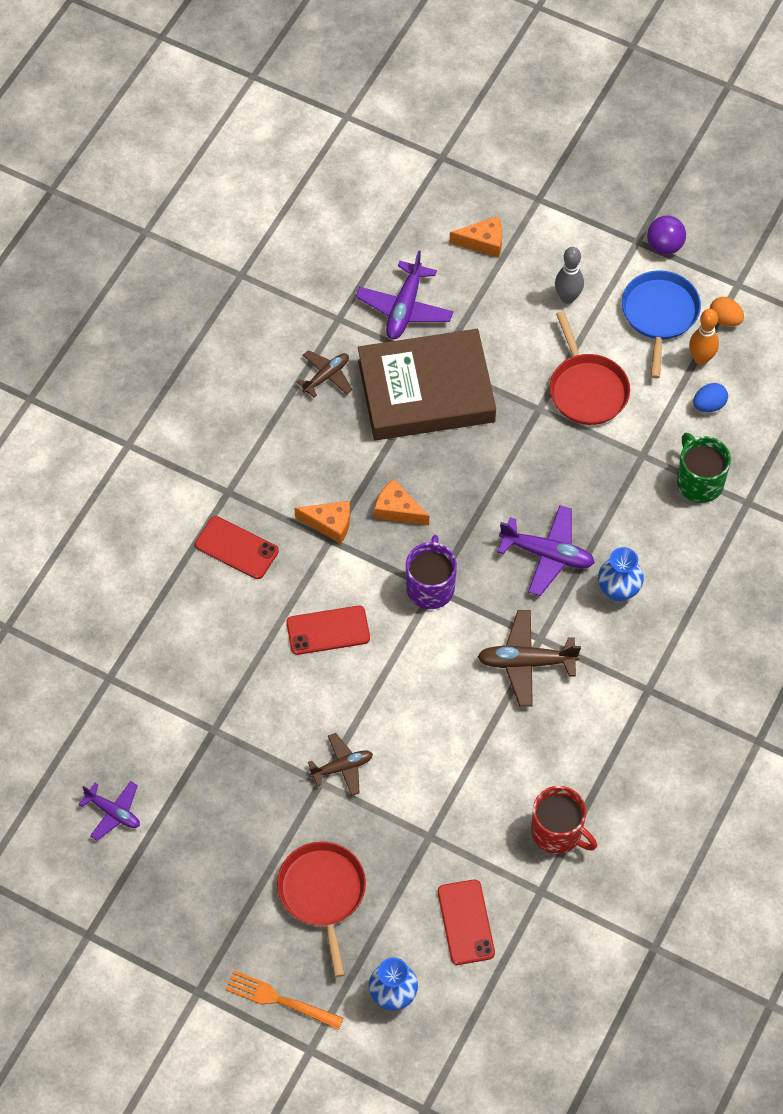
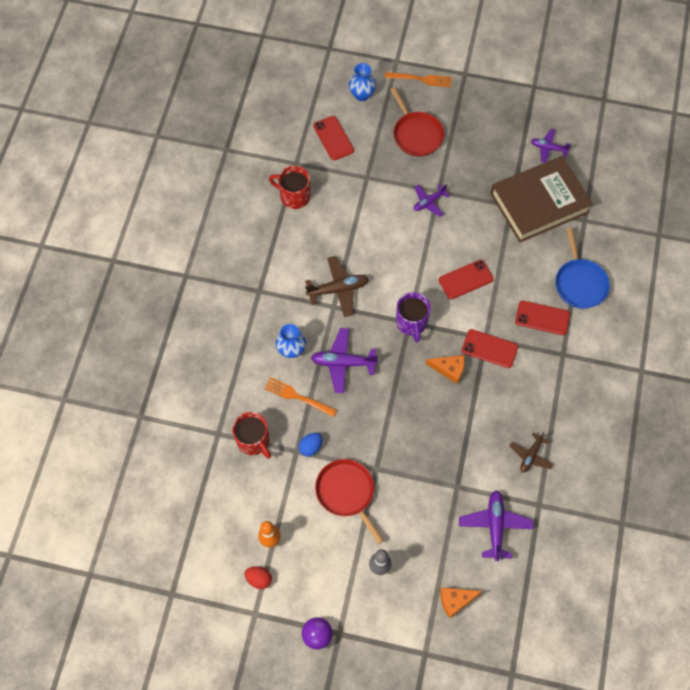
camera: 165 degrees right, 5 degrees up
(329, 524) = (489, 348): orange cheese -> red phone
(342, 767) = (429, 202): brown plane -> purple plane
(426, 391) = (458, 462): brown book -> brown book (539, 202)
(624, 524) = (297, 397): none -> orange fork
(659, 315) = (308, 570): blue pan -> blue pan (579, 283)
(699, 481) = (253, 441): green mug -> red mug
(709, 405) = (257, 502): blue egg -> blue egg (310, 447)
(725, 319) = (259, 579): orange egg -> red egg

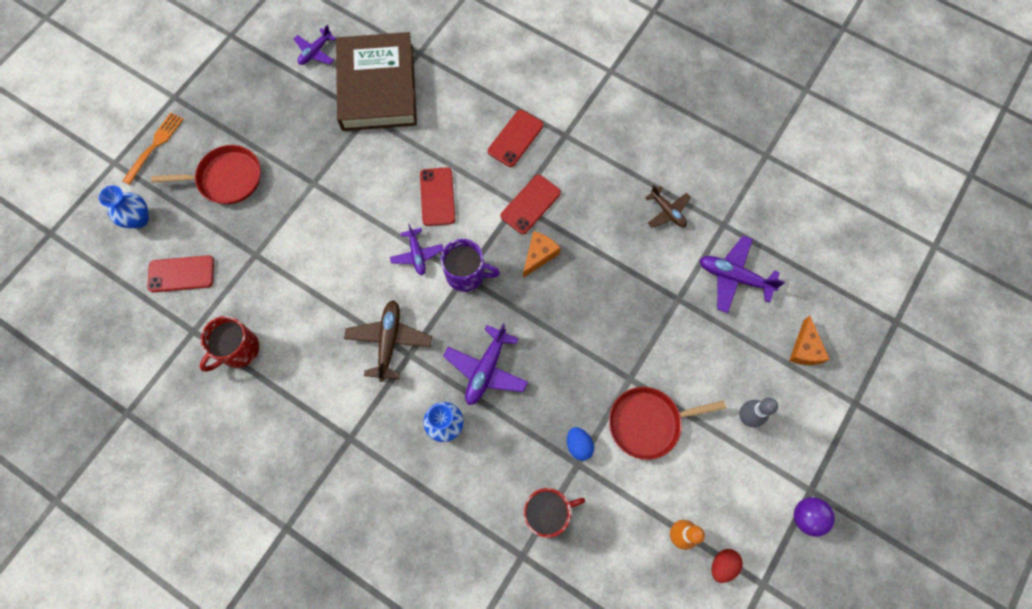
camera: 70 degrees left, 5 degrees up
(297, 397) = (509, 439): orange fork -> none
(429, 202) = (322, 198): purple plane -> purple plane (417, 254)
(579, 283) = (490, 87): blue pan -> none

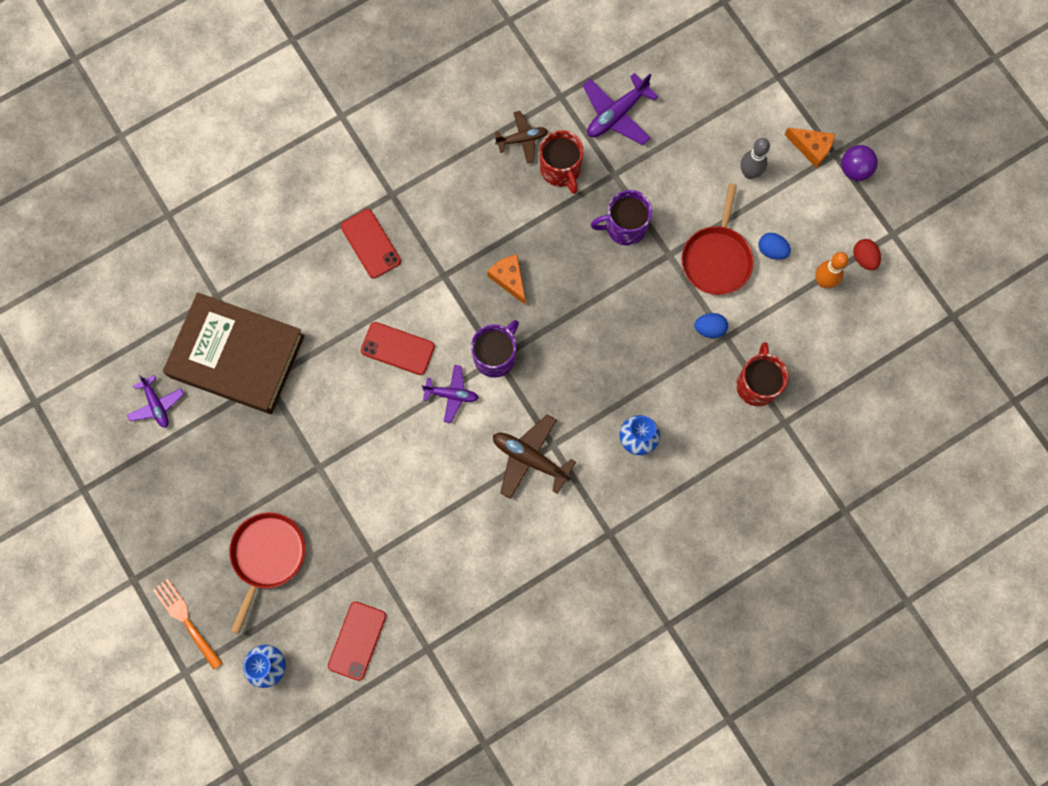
camera: 65 degrees left, 5 degrees up
(238, 349) = (469, 609): red mug -> red mug (561, 170)
(486, 369) = (601, 379): purple plane -> none
(530, 204) = (451, 262): red phone -> none
(635, 329) = (624, 227): none -> purple mug
(683, 470) = (771, 250): none -> blue egg
(805, 349) = (712, 91): orange cheese -> orange cheese (811, 148)

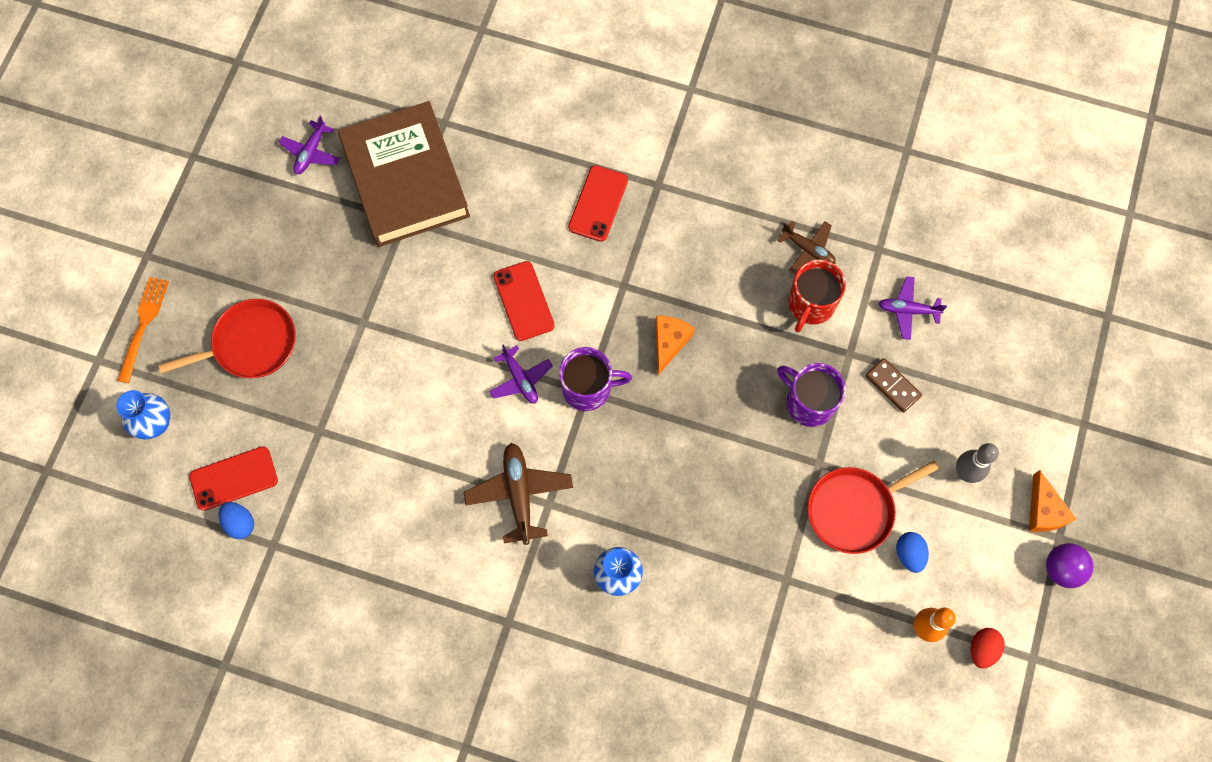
camera: 50 degrees right, 5 degrees down
(616, 114) = (908, 310): purple plane -> purple plane, size x0.65
(658, 167) = (893, 386): none -> brown domino
(709, 329) = (781, 557): blue egg -> blue egg (240, 523)
(757, 384) = (766, 645): red mug -> none

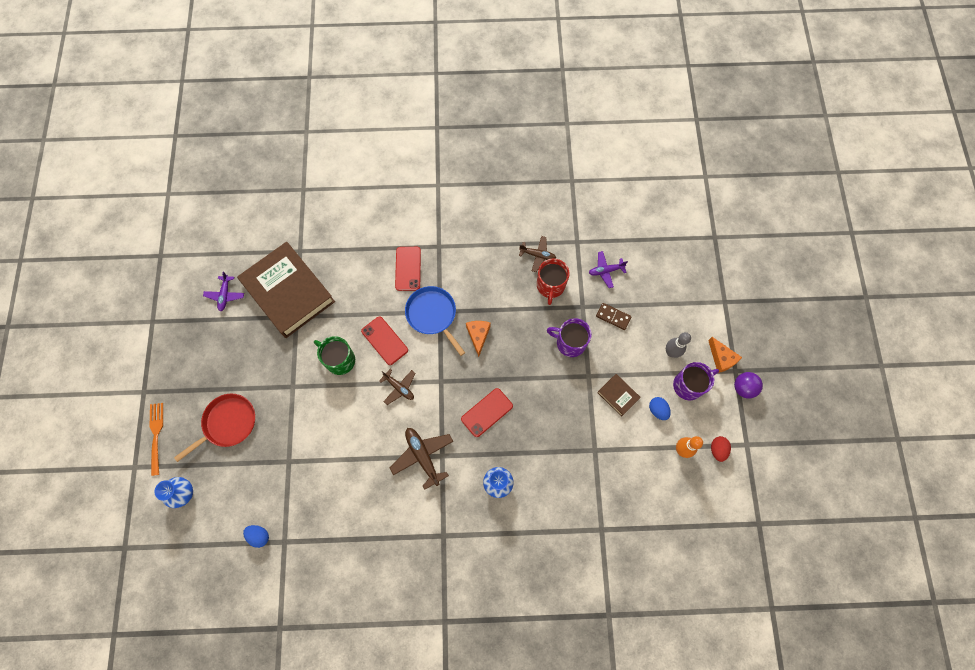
camera: 20 degrees left, 0 degrees up
(234, 478) = (246, 509): red phone -> red phone (487, 412)
(446, 307) = (339, 360): none -> green mug
(520, 379) = (399, 387): purple plane -> brown plane
(588, 388) = (441, 379): purple mug -> purple mug (689, 385)
(611, 287) = (433, 315): none -> blue pan
(854, 509) = (618, 395): red pan -> brown book

